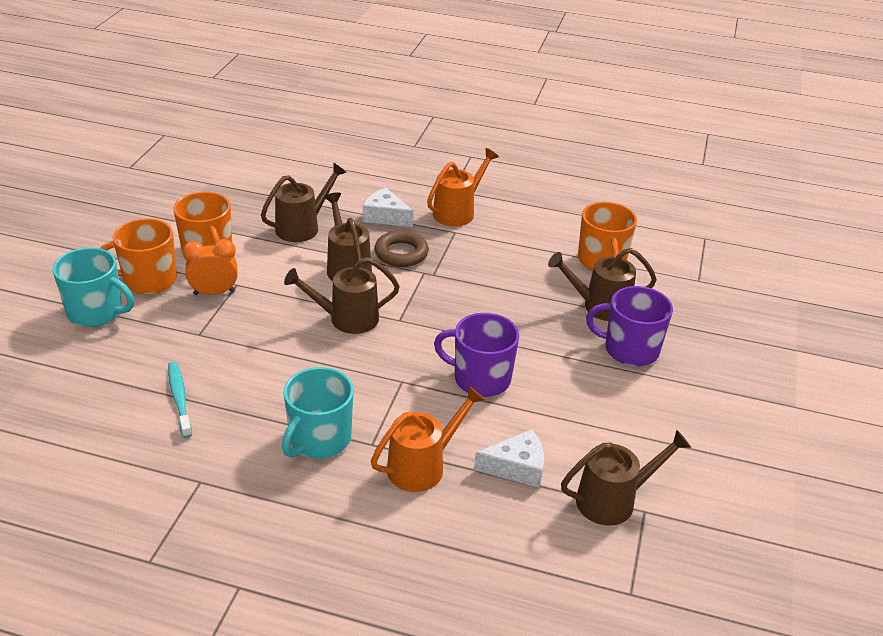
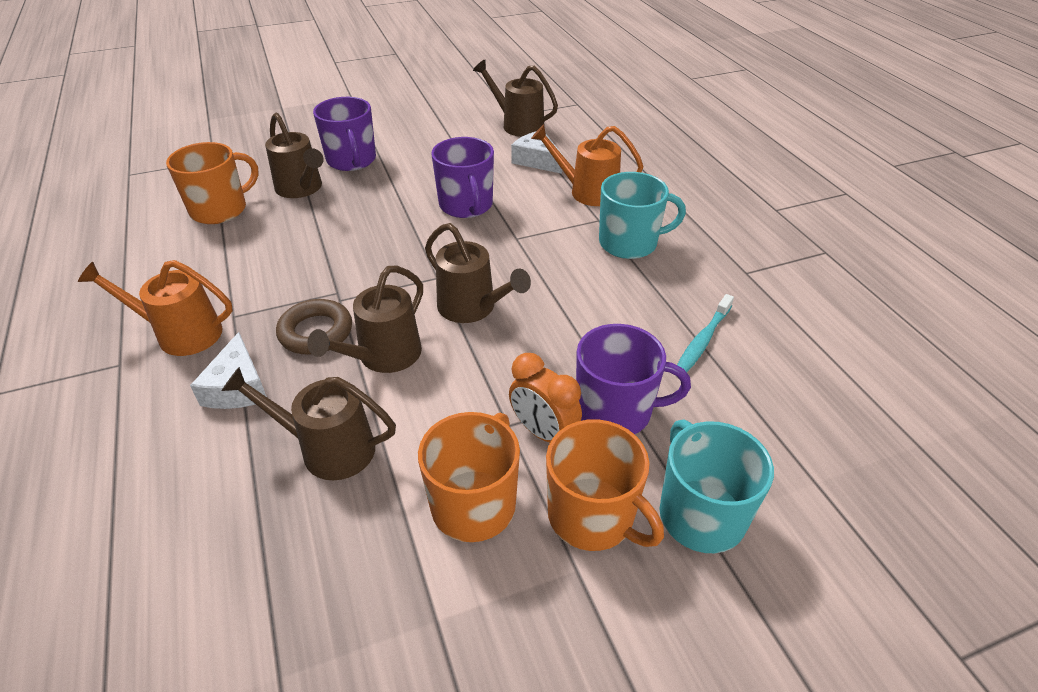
camera: 125 degrees left, 5 degrees up
(188, 325) = (615, 411): none -> purple mug

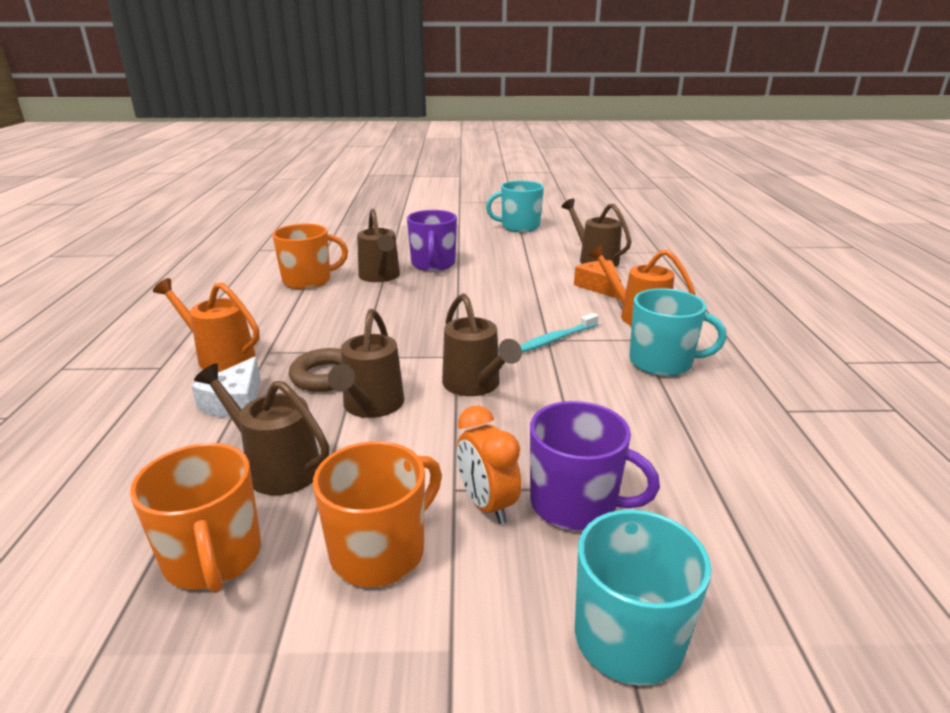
camera: 20 degrees right, 15 degrees down
(383, 357) = (371, 406): brown watering can -> brown watering can turned 45 degrees counterclockwise
(420, 90) = (519, 227): none -> turquoise mug
(466, 205) = (514, 308): purple mug -> none
(537, 160) = (599, 286): white cheese -> orange cheese
(592, 516) = (497, 599): orange mug -> orange mug (213, 558)
(702, 341) = (706, 462): turquoise toothbrush -> turquoise toothbrush (556, 339)

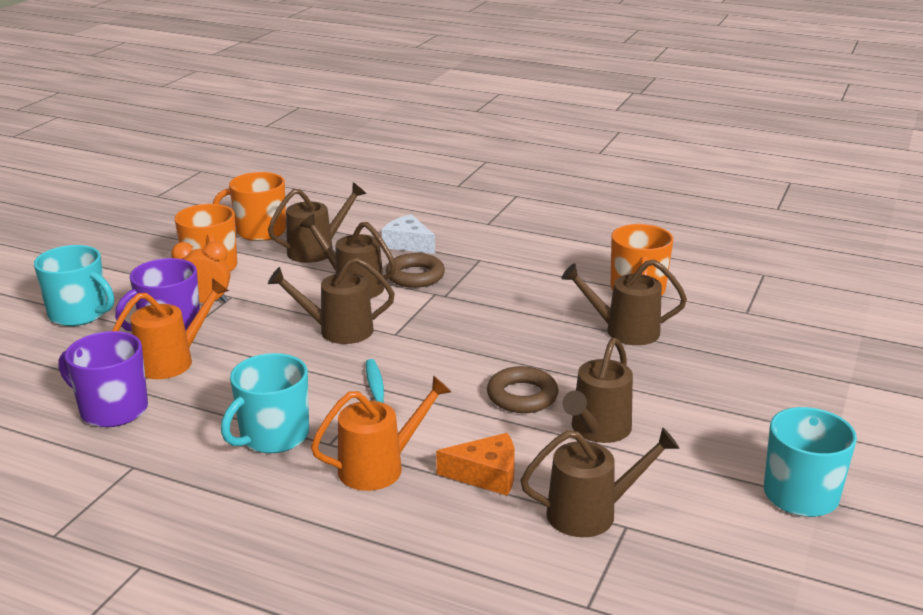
camera: 115 degrees right, 0 degrees up
(220, 356) = (488, 242): orange watering can -> orange watering can (172, 361)
(433, 264) = (648, 372): purple mug -> purple mug (112, 410)
(502, 292) = (522, 396): none -> brown ring
(516, 268) = (597, 430): none -> brown watering can

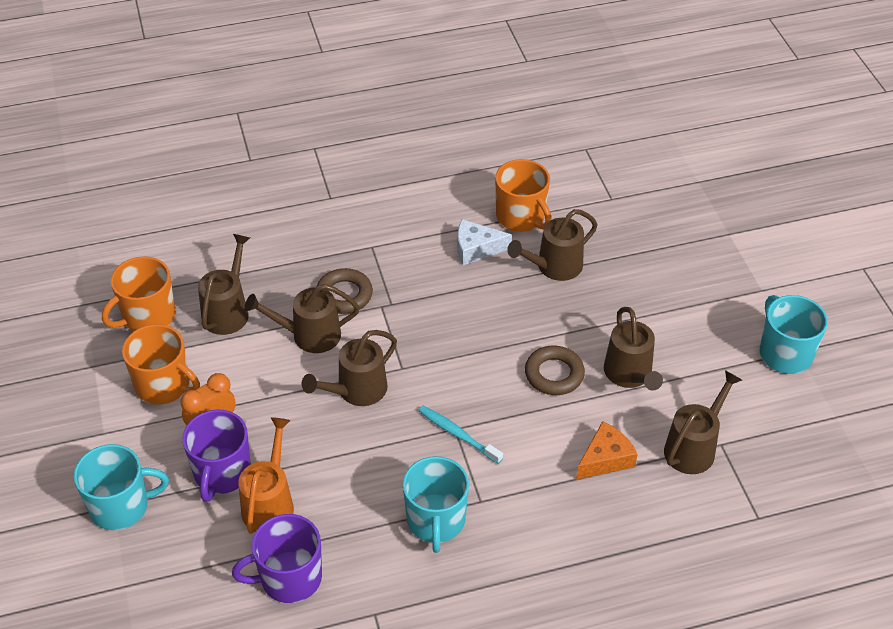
camera: 40 degrees left, 20 degrees up
(380, 467) = (535, 498): orange watering can -> none
(408, 244) = (294, 260): white cheese -> white cheese (476, 249)

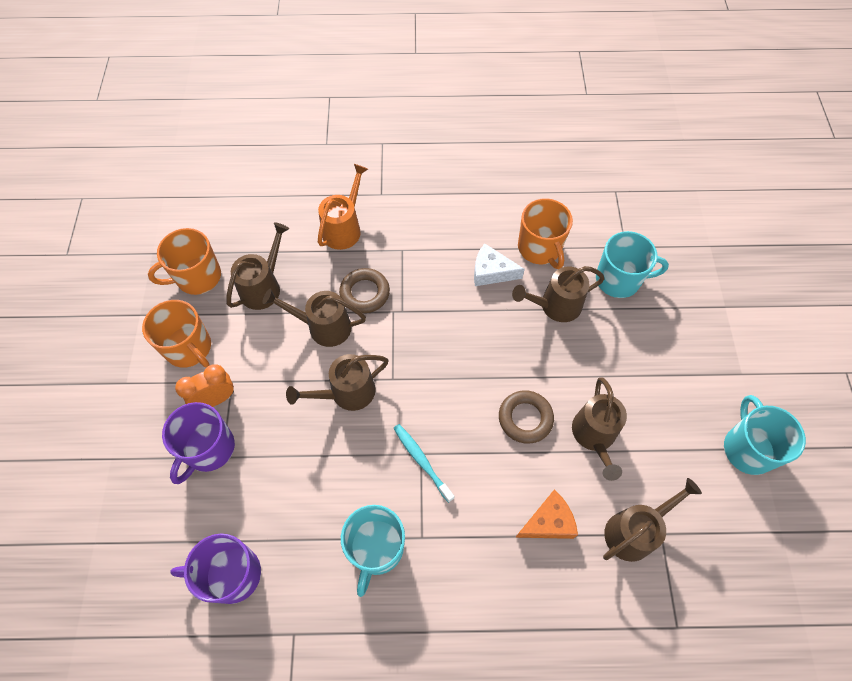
camera: 15 degrees right, 15 degrees up
(121, 506) = (116, 461): turquoise mug -> turquoise mug (619, 280)
(270, 503) = (239, 490): orange watering can -> orange watering can (344, 228)

